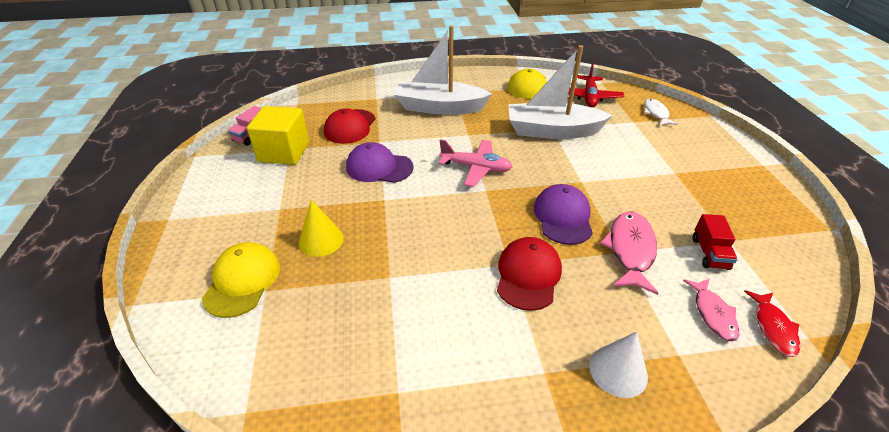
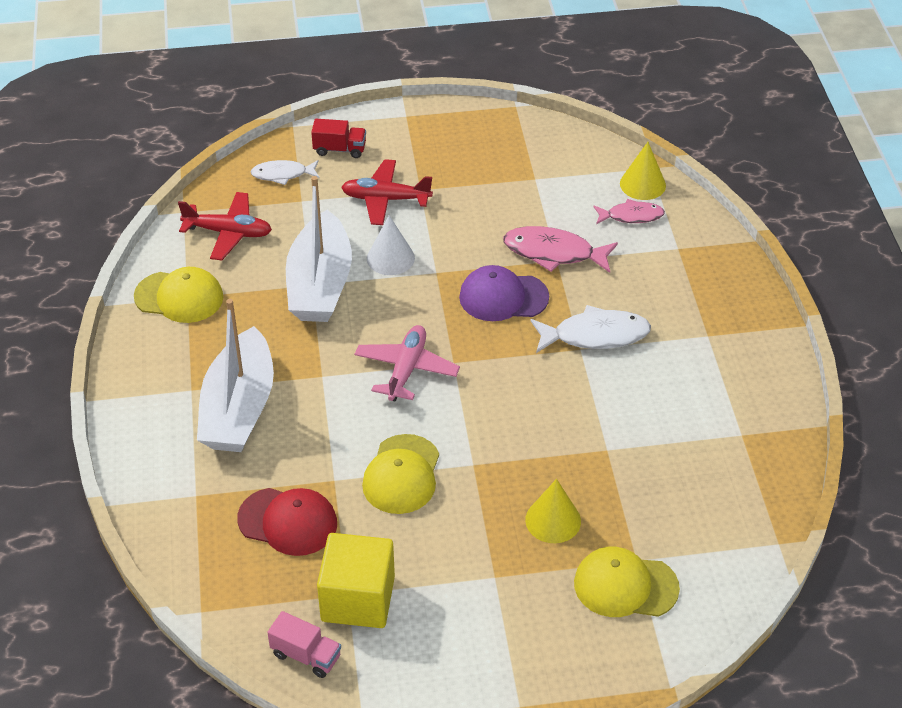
camera: 90 degrees left, 5 degrees up
(379, 167) = (402, 475): purple cap -> yellow cap
(528, 275) = (595, 335): red cap -> white fish
(618, 371) = (699, 288): white cone -> white cone (390, 258)
(654, 156) = (386, 199): none -> red plane
(709, 253) = (555, 197): red truck -> red truck (340, 149)
(773, 327) = (642, 184): red fish -> yellow cone

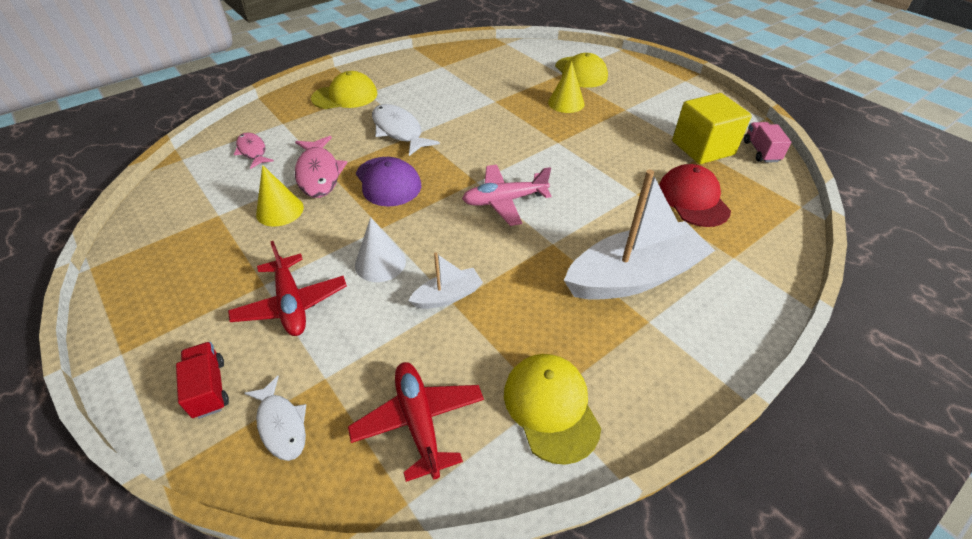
camera: 120 degrees left, 0 degrees up
(320, 284) = (448, 296): white boat -> white boat, size x0.47
(402, 475) = (598, 166): yellow cap -> yellow cap (345, 96)
(642, 184) = (207, 156): yellow cone -> yellow cone (280, 210)

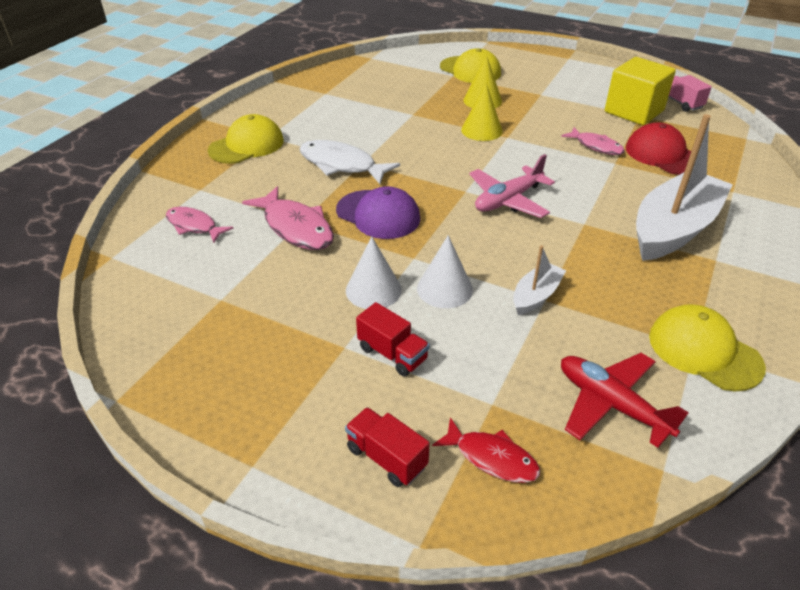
camera: 25 degrees left, 5 degrees down
(280, 210) = (289, 274): yellow cone -> yellow cone (481, 130)
(281, 424) = (491, 458): white fish -> red fish
(291, 304) = (392, 354): red plane -> red truck
(326, 244) = (373, 290): none -> white cone
(632, 172) = (596, 146): none -> pink fish

